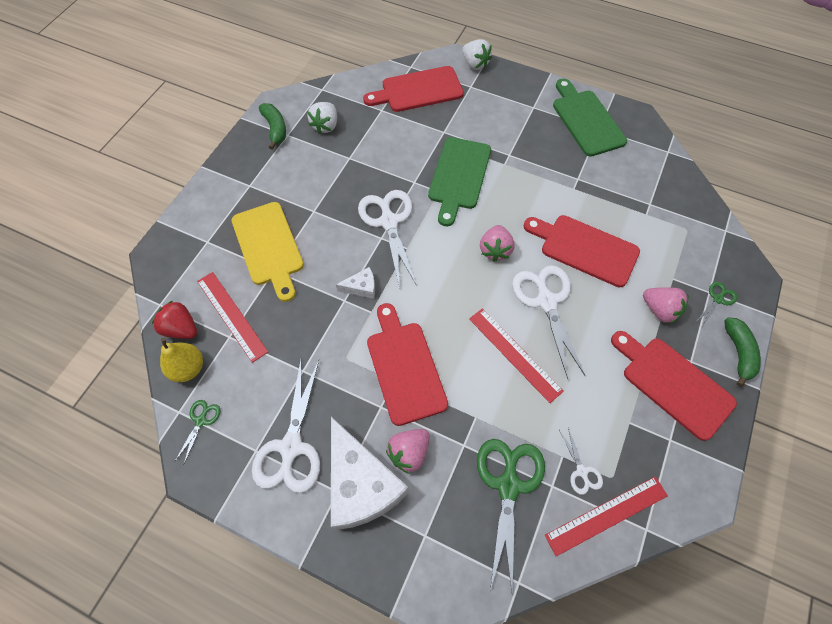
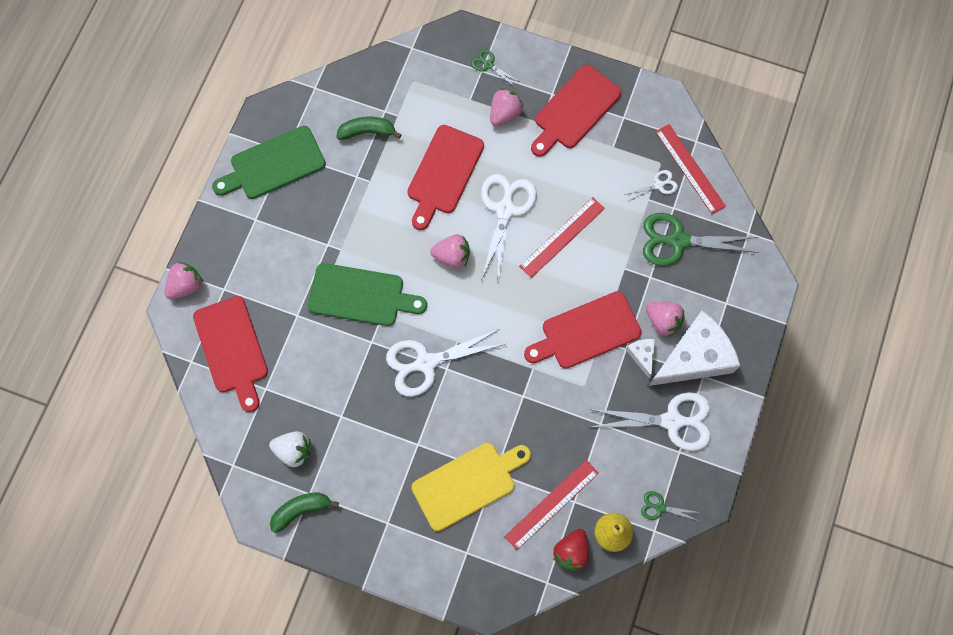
camera: 95 degrees left, 10 degrees up
(361, 287) = (507, 381): white cheese -> white cheese (642, 355)
(475, 64) = (186, 285): white strawberry -> pink strawberry
(546, 301) = (505, 209): white scissors -> white scissors turned 120 degrees clockwise
(738, 352) = (540, 56): green banana -> green banana (367, 132)

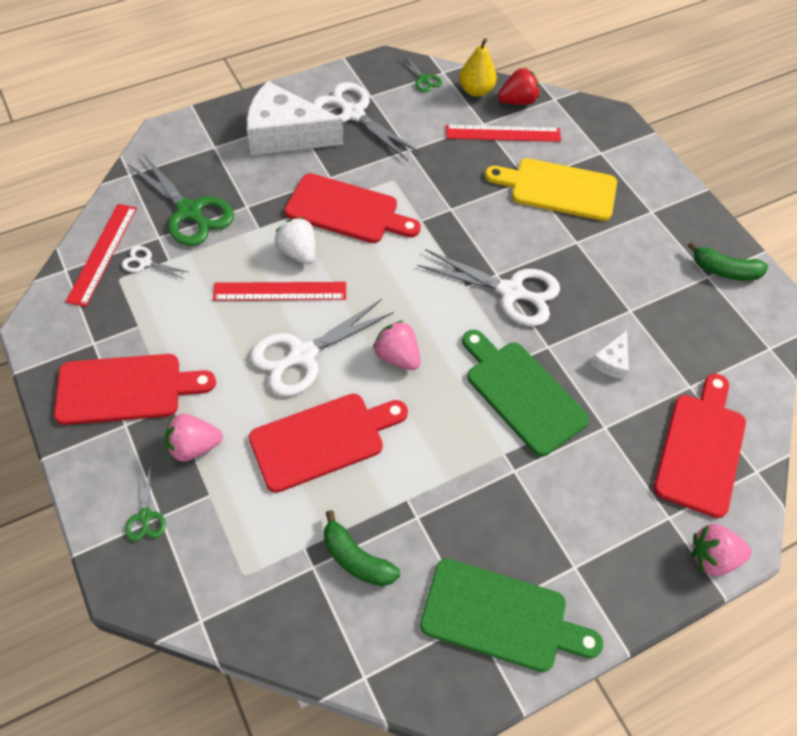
camera: 140 degrees left, 15 degrees down
(293, 450) = (698, 317): white strawberry -> white strawberry (298, 252)
(642, 355) = (323, 164): white cheese -> white cheese (611, 361)
(663, 321) = (277, 172): pink strawberry -> none

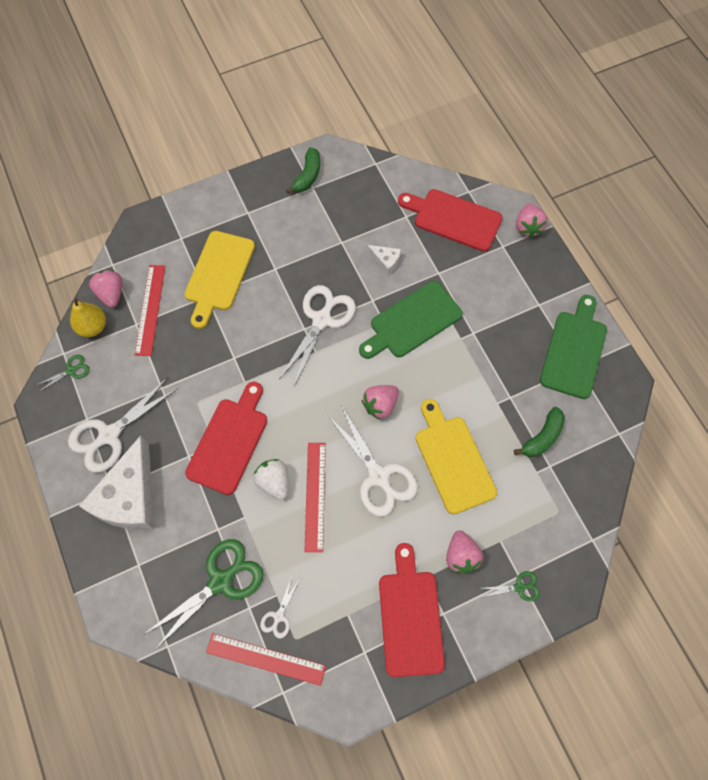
camera: 85 degrees left, 10 degrees up
(298, 252) = (274, 482): white strawberry -> white strawberry turned 90 degrees clockwise
(323, 439) = (453, 460): red cutting board -> yellow cutting board
(517, 101) = (111, 294): red strawberry -> pink strawberry

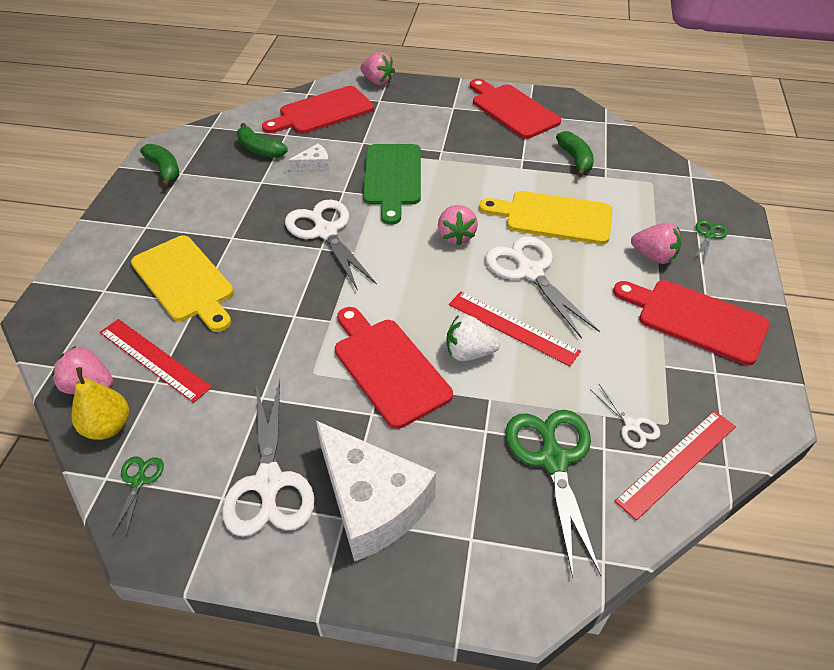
camera: 55 degrees left, 20 degrees down
(375, 214) = (260, 149): none -> green banana
(379, 476) = (529, 272): white scissors -> white scissors turned 120 degrees counterclockwise
(574, 350) = (512, 110): green cutting board -> red cutting board

